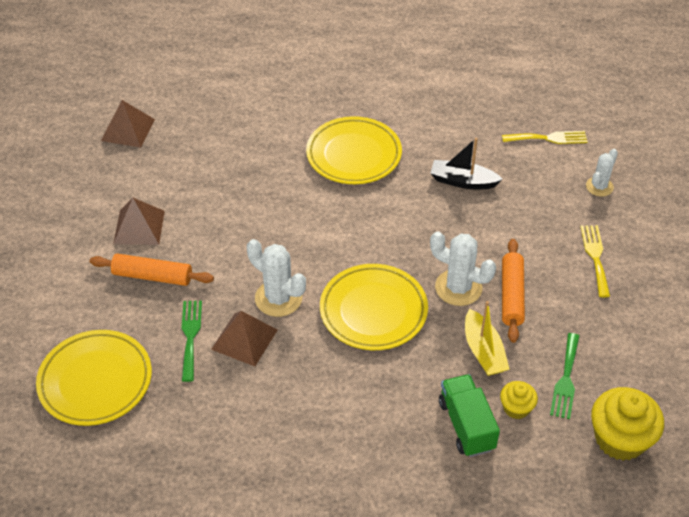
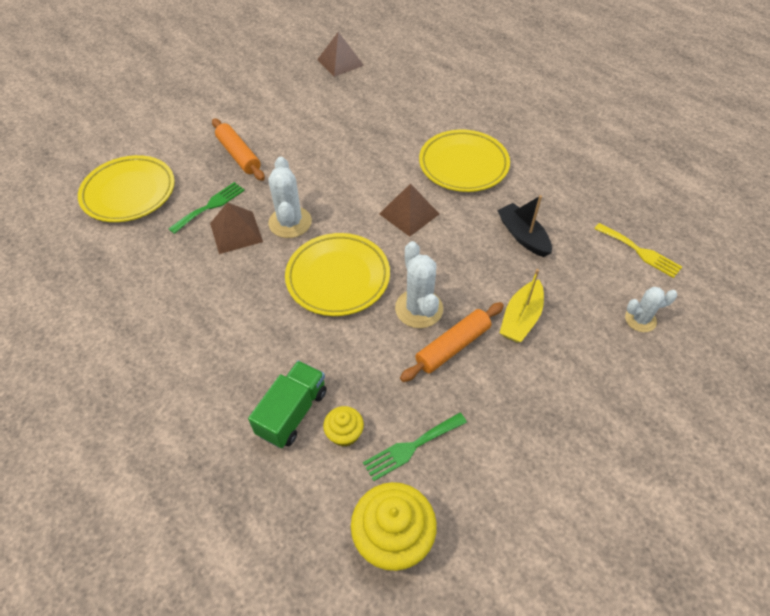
camera: 45 degrees right, 5 degrees up
(139, 227) = (270, 122): brown pyramid -> brown pyramid (409, 214)
(483, 351) = (376, 370): yellow boat -> yellow boat (521, 318)
(595, 257) = (564, 372): yellow fork -> none

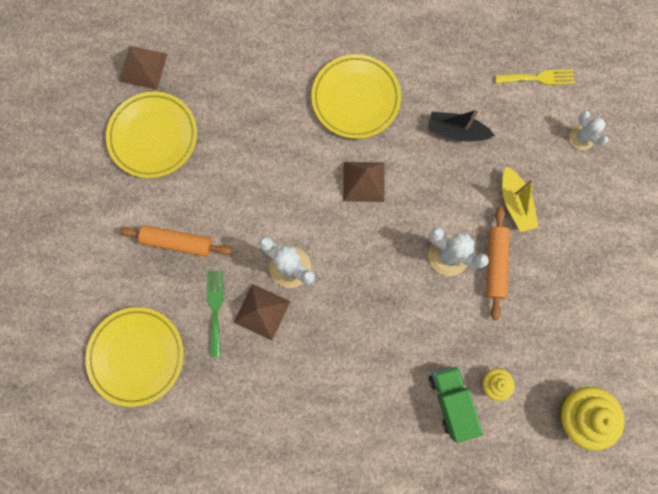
camera: 45 degrees left, 25 degrees up
(338, 277) = (373, 281): yellow plate -> yellow plate (153, 137)
(411, 447) = (536, 354): green fork -> none
(640, 319) = (581, 138): white cactus -> white cactus turned 75 degrees counterclockwise

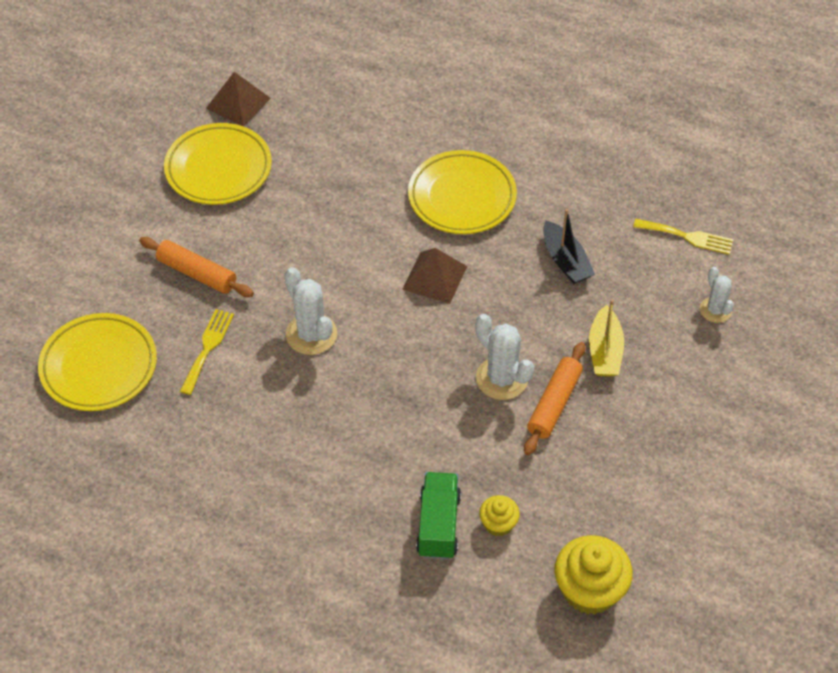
camera: 20 degrees right, 25 degrees down
(215, 308) = (207, 348): green fork -> yellow fork
(262, 312) = (258, 367): brown pyramid -> none
(456, 131) = (565, 261): black boat -> black boat turned 150 degrees counterclockwise

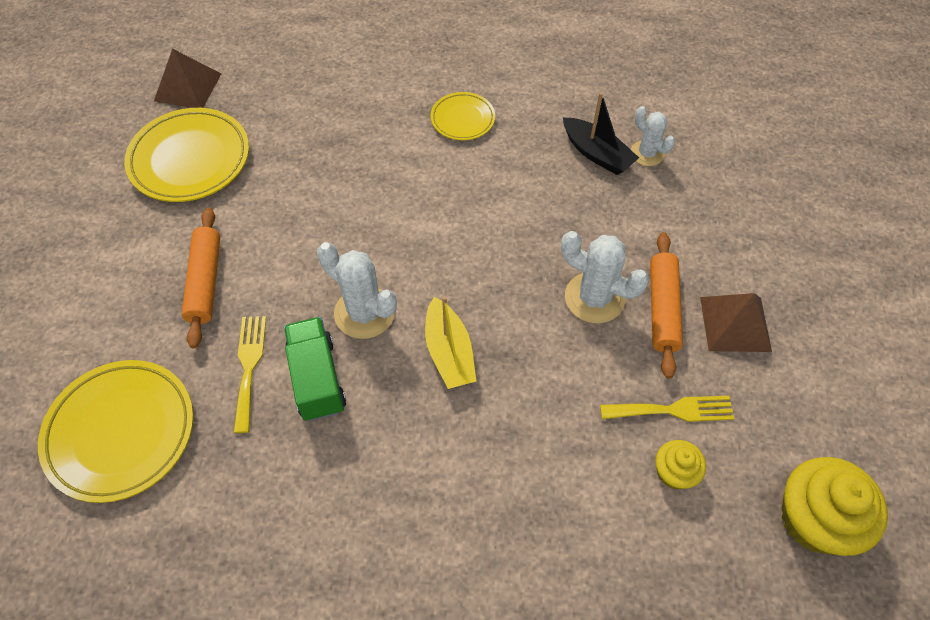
camera: 20 degrees left, 5 degrees up
(197, 273) = (205, 282): orange rolling pin -> orange rolling pin turned 75 degrees clockwise
(435, 277) = (472, 209): brown pyramid -> brown pyramid (735, 324)
(438, 525) = (609, 498): green truck -> green truck (317, 379)
(462, 197) = (462, 119): yellow plate -> yellow plate, size x0.55
(605, 351) = (684, 235): yellow boat -> yellow boat (449, 352)
(687, 237) = (700, 98): yellow fork -> yellow fork (673, 410)
(715, 310) = (766, 161): white cactus -> white cactus (647, 153)

